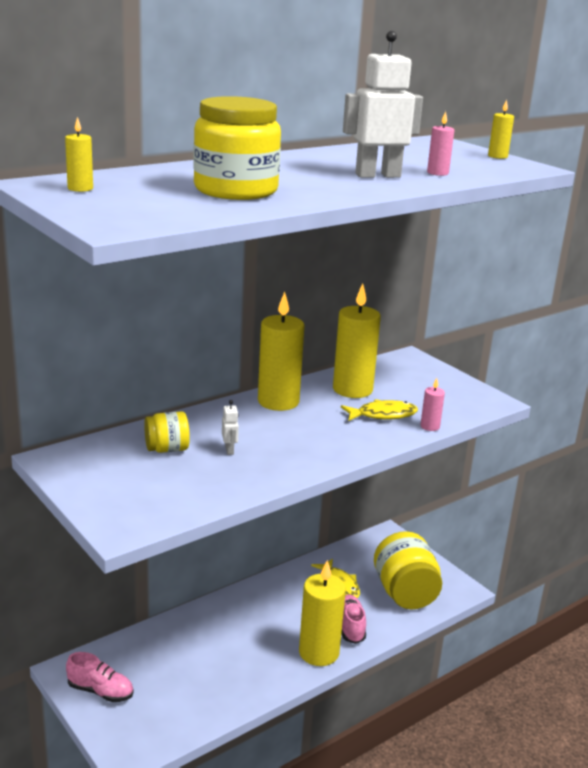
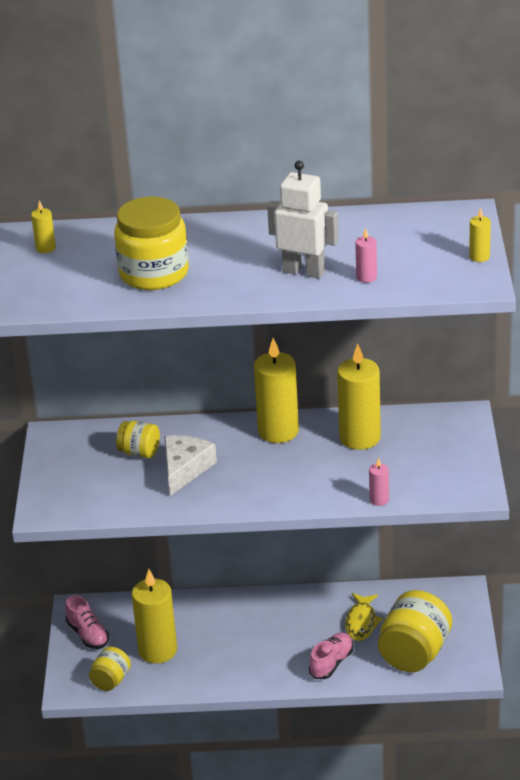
camera: 40 degrees right, 10 degrees up
(164, 726) = (111, 680): none -> yellow jar
(229, 450) = (185, 469): white robot -> white cheese
(319, 652) = (281, 674): yellow candle -> yellow candle (158, 650)
(383, 415) = (352, 474): yellow fish -> none

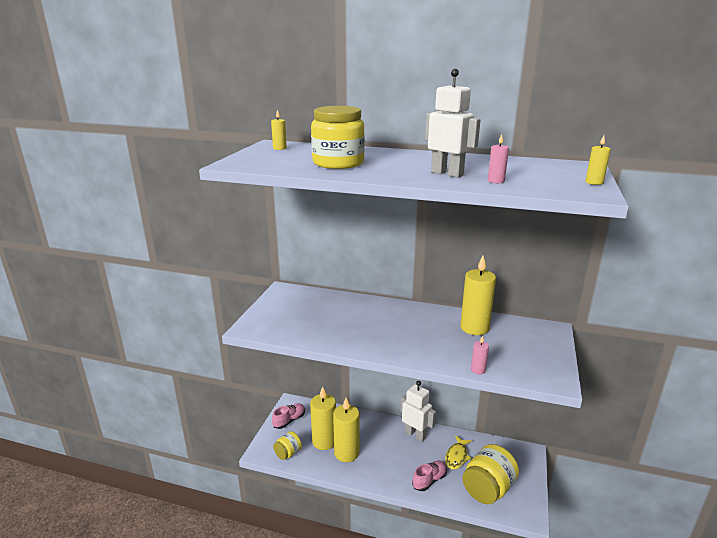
camera: 15 degrees right, 10 degrees down
(88, 634) = (289, 420): pink shoe -> pink shoe turned 120 degrees counterclockwise
(139, 452) = (328, 308): yellow jar -> none
(185, 469) = (350, 322): white cheese -> none
(278, 431) = (420, 313): yellow candle -> yellow candle (346, 453)
(292, 607) = (415, 434): none -> white robot

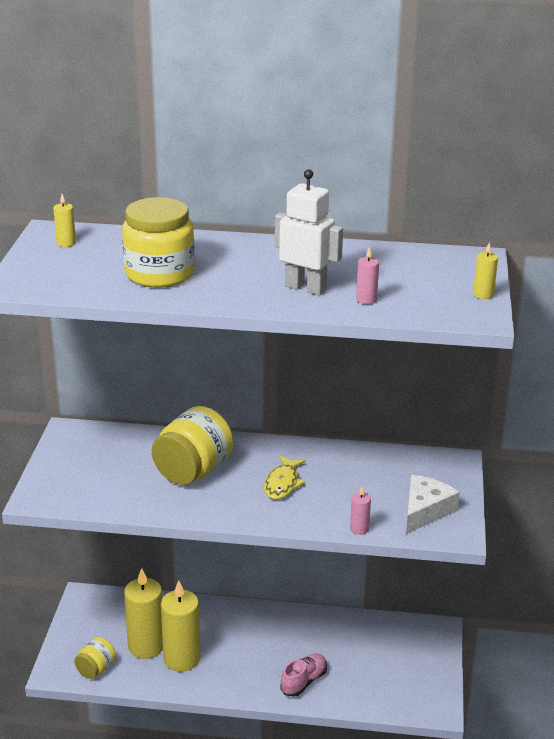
camera: 10 degrees left, 5 degrees up
(289, 420) = (87, 622): pink shoe -> none
(415, 434) = (278, 622): white robot -> none
(457, 456) = (339, 646): yellow fish -> yellow fish (282, 484)
(474, 328) = (352, 469): yellow candle -> none
(488, 489) = (383, 683): yellow jar -> yellow jar (193, 471)
(530, 361) = (425, 511): none -> white cheese

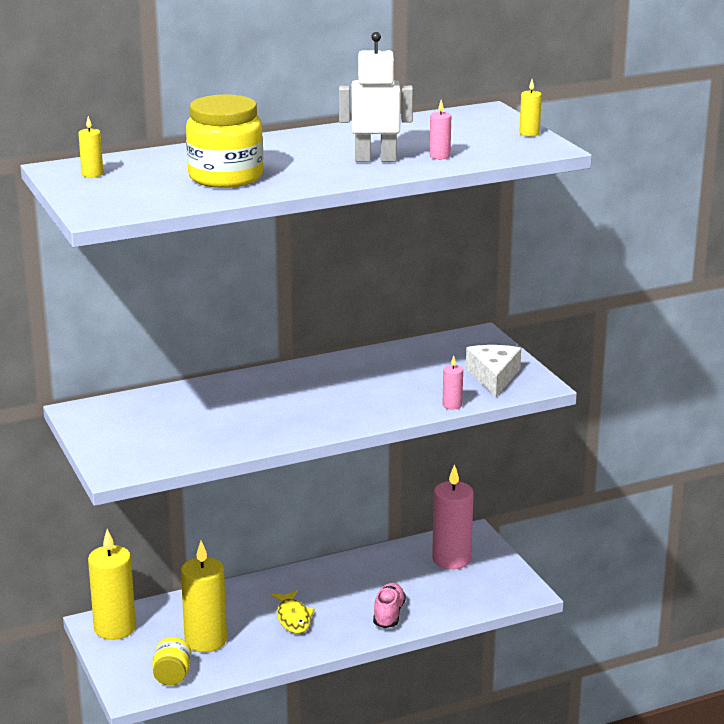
camera: 30 degrees left, 5 degrees down
(182, 659) = (252, 638): yellow candle -> yellow candle (115, 628)
(193, 471) = (247, 407): yellow jar -> none
(282, 484) = (345, 393): yellow fish -> yellow fish (293, 618)
(399, 648) = (451, 559): none -> pink candle

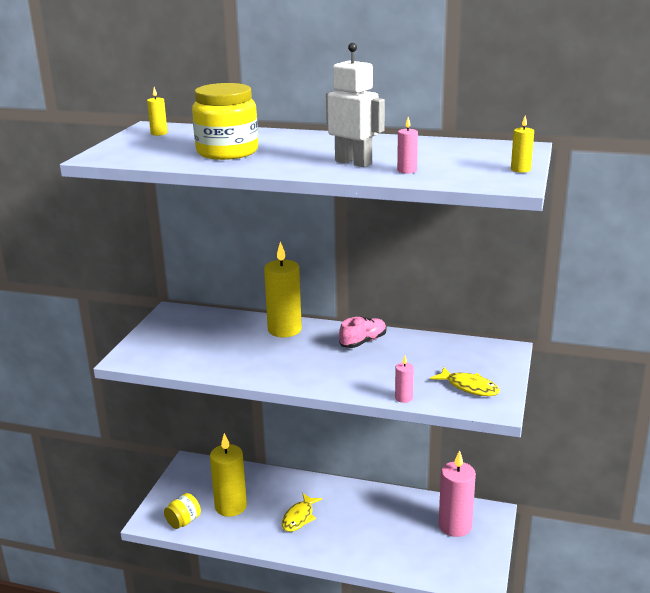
camera: 40 degrees right, 0 degrees up
(115, 628) = (194, 471): yellow candle -> yellow candle (284, 330)
(389, 614) = (362, 547): pink shoe -> pink shoe (363, 342)
(493, 377) = (469, 387): white cheese -> yellow fish

